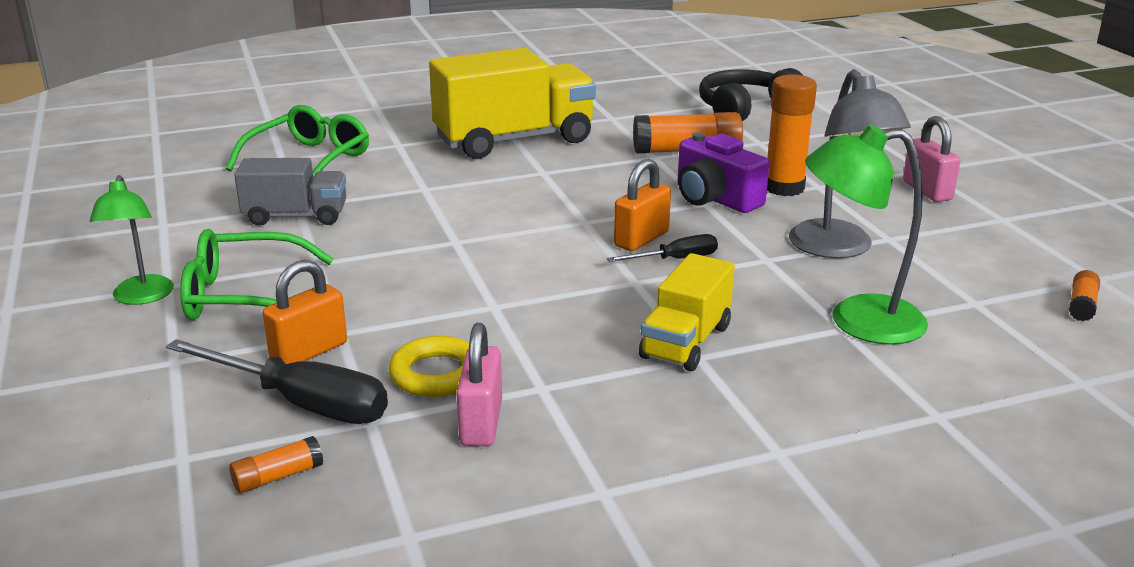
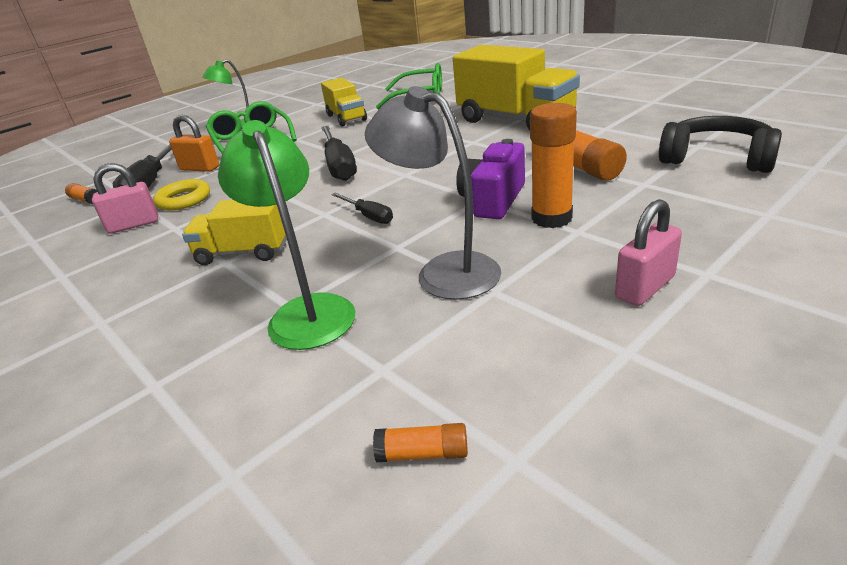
camera: 70 degrees right, 5 degrees up
(296, 216) = (346, 118): grey truck -> yellow truck
(490, 251) = (339, 165): none -> black screwdriver
(641, 239) = (393, 197): orange padlock -> none
(837, 249) = (444, 271): grey lamp -> grey lamp turned 75 degrees clockwise

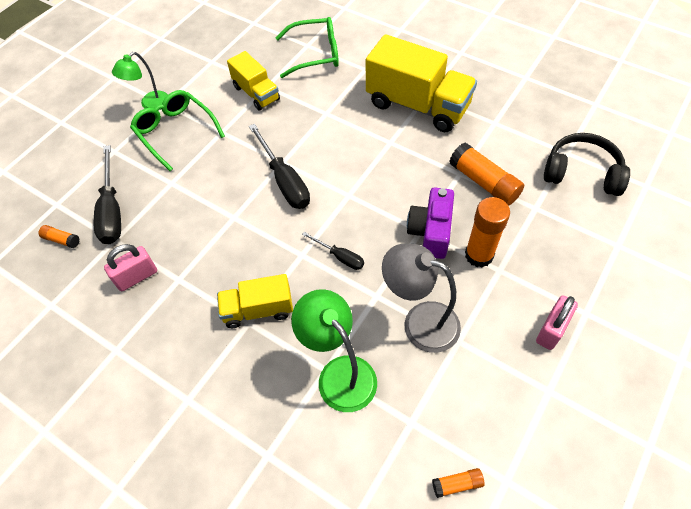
camera: 15 degrees left, 25 degrees up
(184, 199) = (162, 237): yellow ring -> none
(200, 168) = (149, 184): orange padlock -> none

